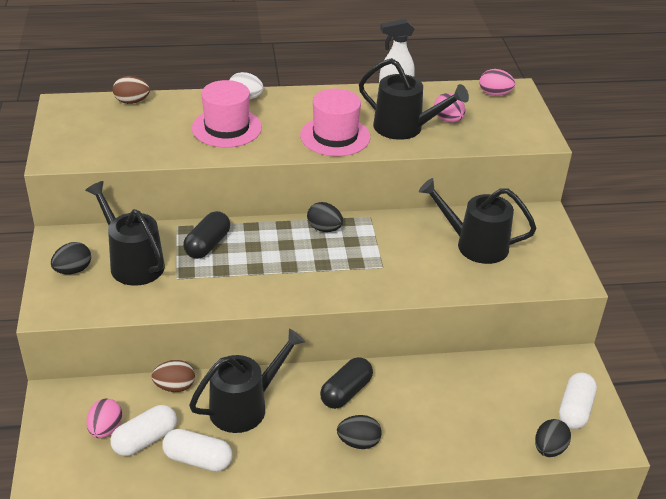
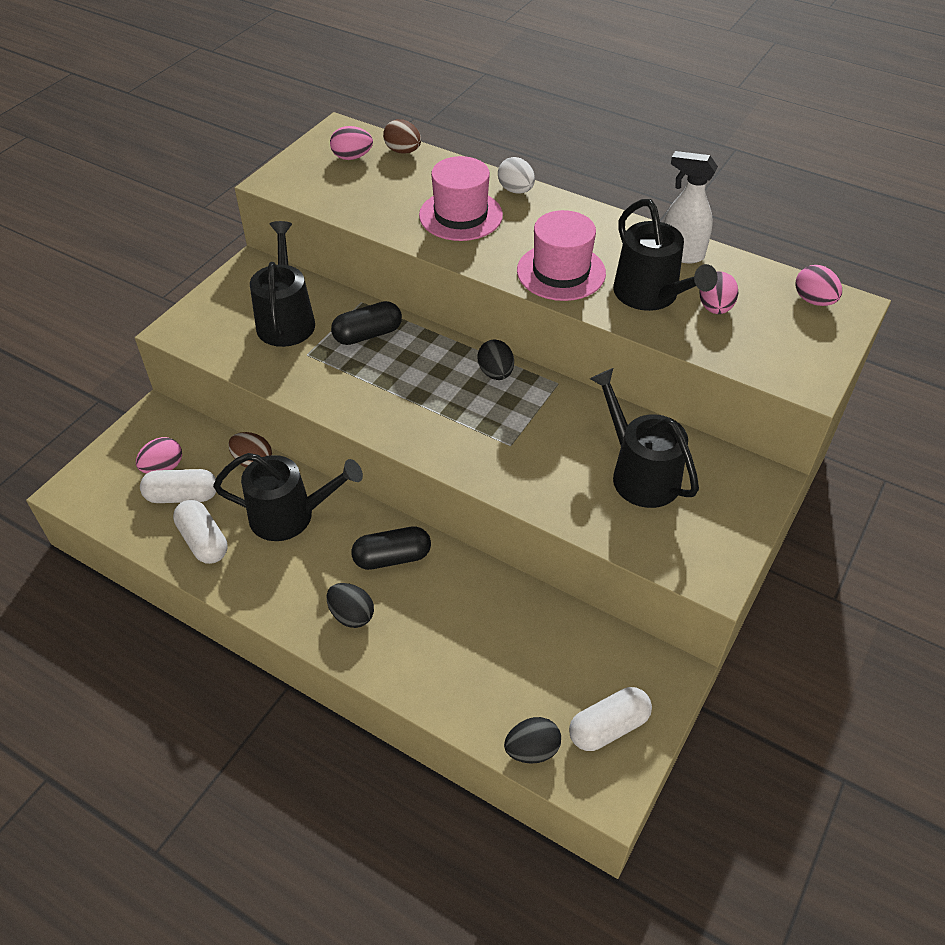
camera: 40 degrees right, 10 degrees up
(73, 270) = (232, 302): black egg -> none
(97, 119) = (352, 157): none -> pink egg

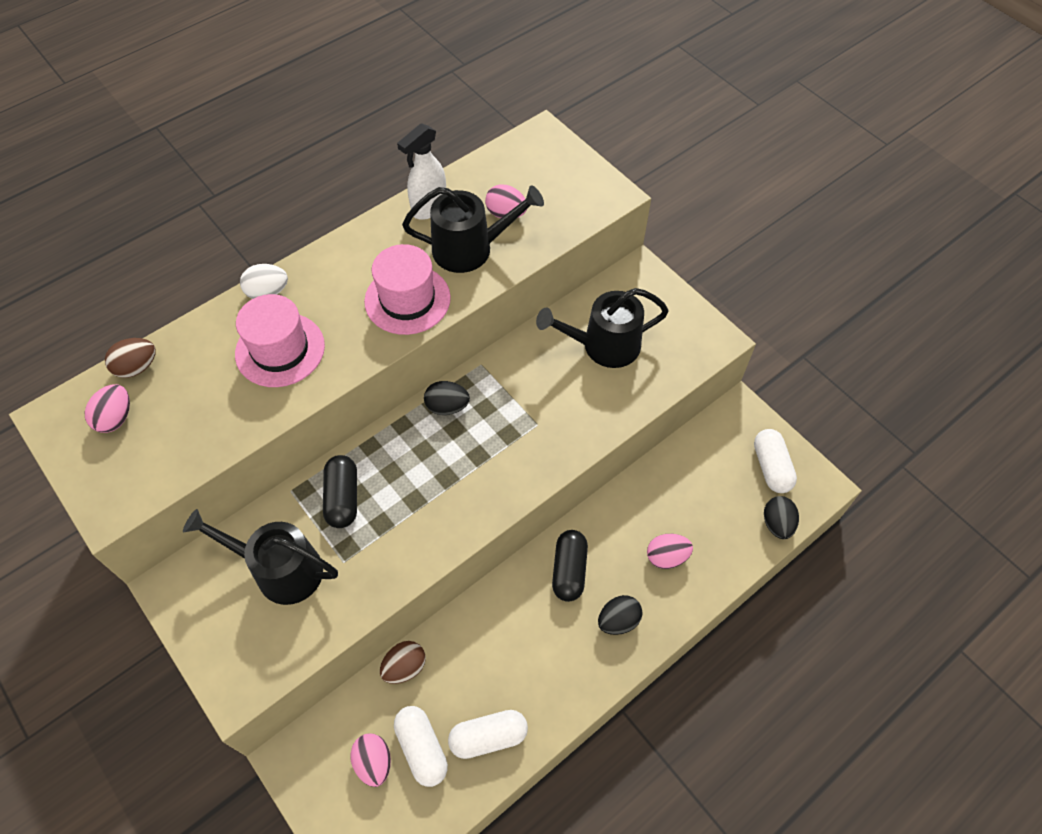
camera: 70 degrees left, 10 degrees up
(182, 496) = (422, 748): white capsule -> white capsule turned 45 degrees counterclockwise
(290, 516) = (488, 647): black watering can -> none
(813, 300) = (527, 152): pink egg -> pink egg (666, 557)

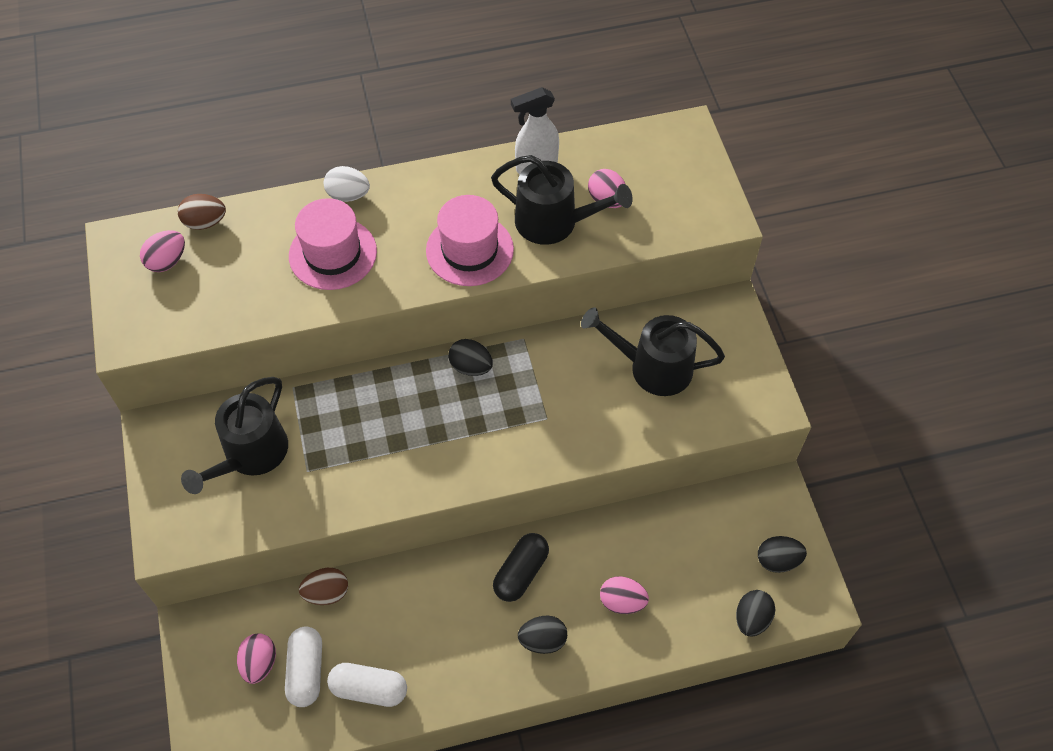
camera: 25 degrees right, 0 degrees up
(280, 570) = (251, 454): black watering can -> black watering can turned 105 degrees counterclockwise
(343, 498) = (335, 413): black capsule -> none
(771, 467) = (778, 560): white capsule -> black egg

